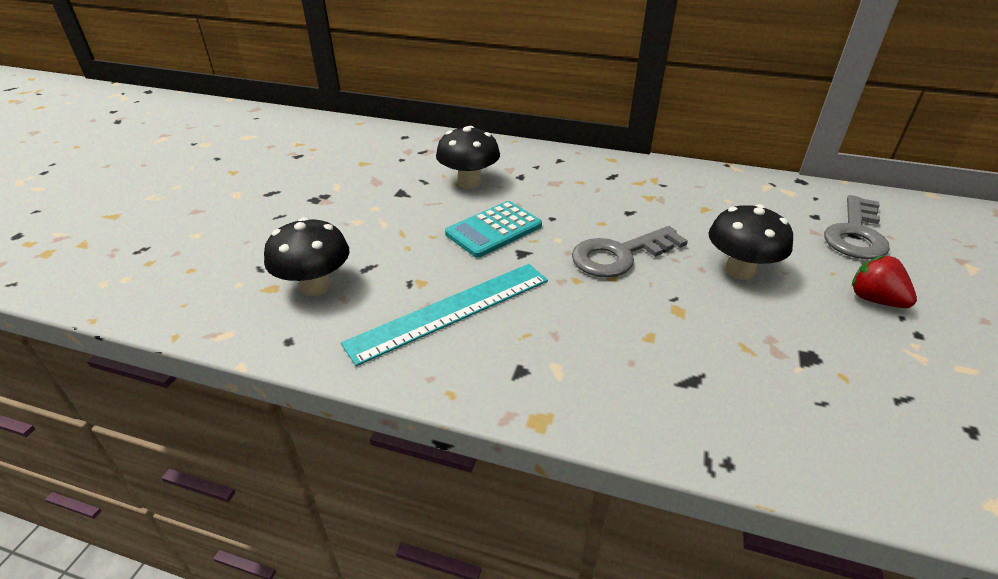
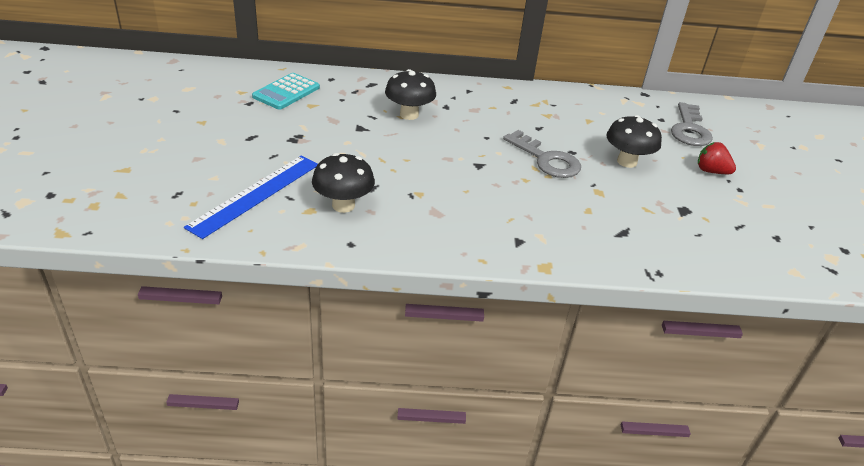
camera: 20 degrees left, 0 degrees up
(224, 260) = (256, 194): none -> blue ruler
(450, 310) = (452, 210): turquoise ruler -> none
(493, 230) = (449, 150): turquoise calculator -> turquoise calculator (286, 92)
(620, 255) = (546, 159): grey key -> grey key turned 90 degrees counterclockwise

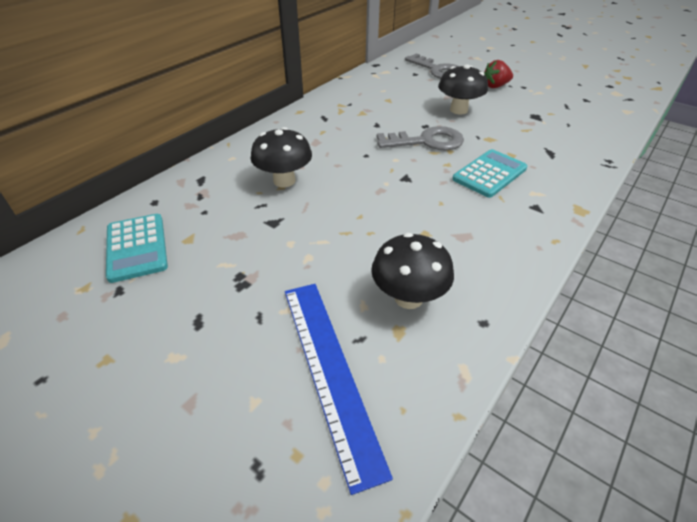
camera: 50 degrees left, 5 degrees up
(538, 205) = (489, 174): none -> turquoise calculator

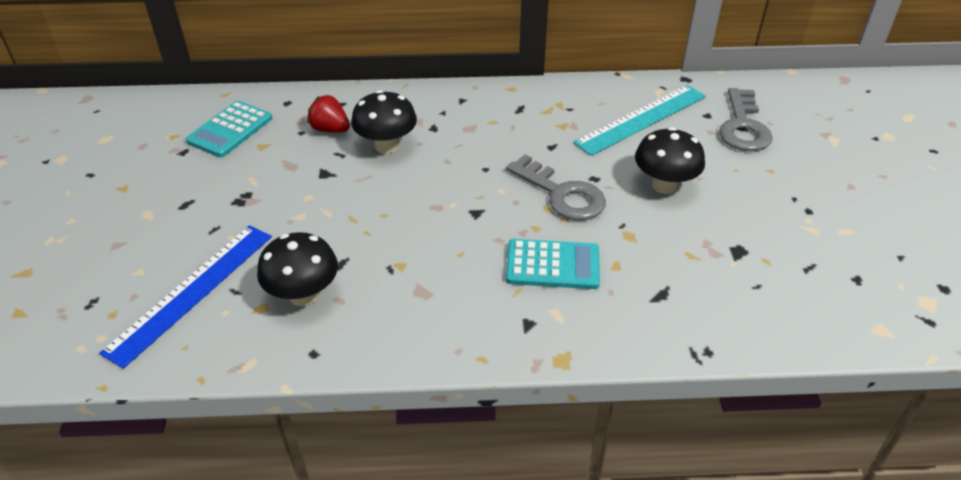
camera: 50 degrees right, 0 degrees up
(392, 90) = (641, 119): none -> turquoise ruler
(495, 86) = (771, 187): red strawberry -> red strawberry (330, 129)

